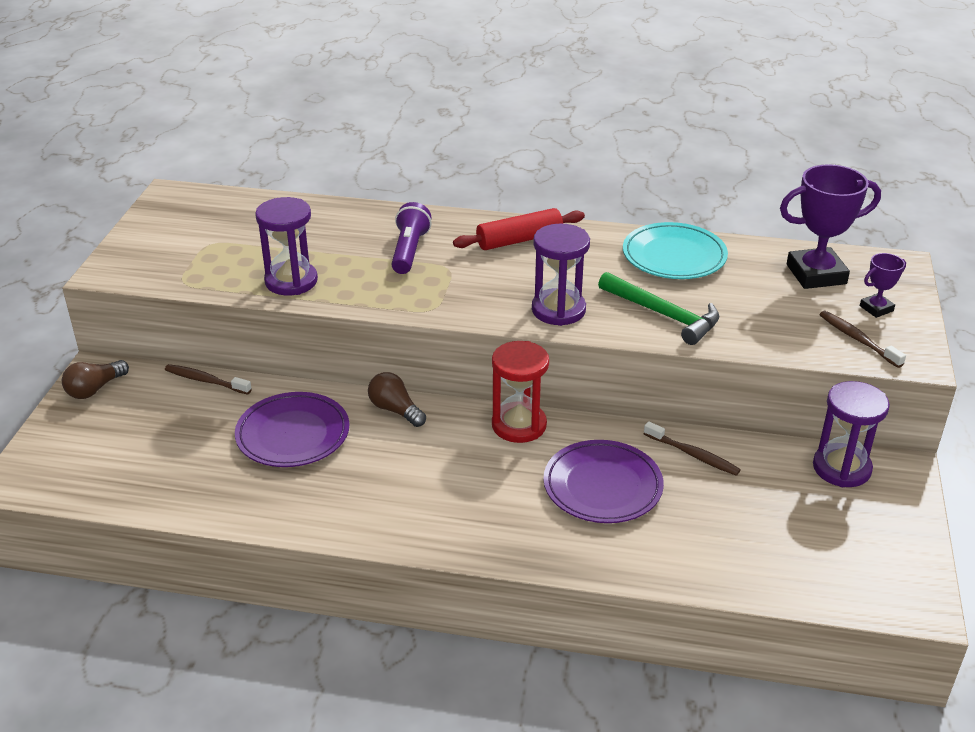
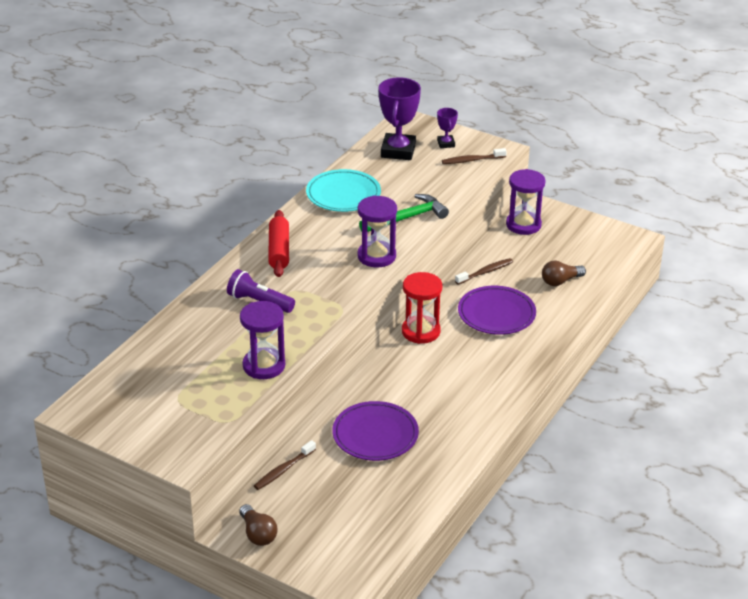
camera: 70 degrees left, 0 degrees up
(395, 410) = (374, 382): brown light bulb -> brown light bulb (560, 281)

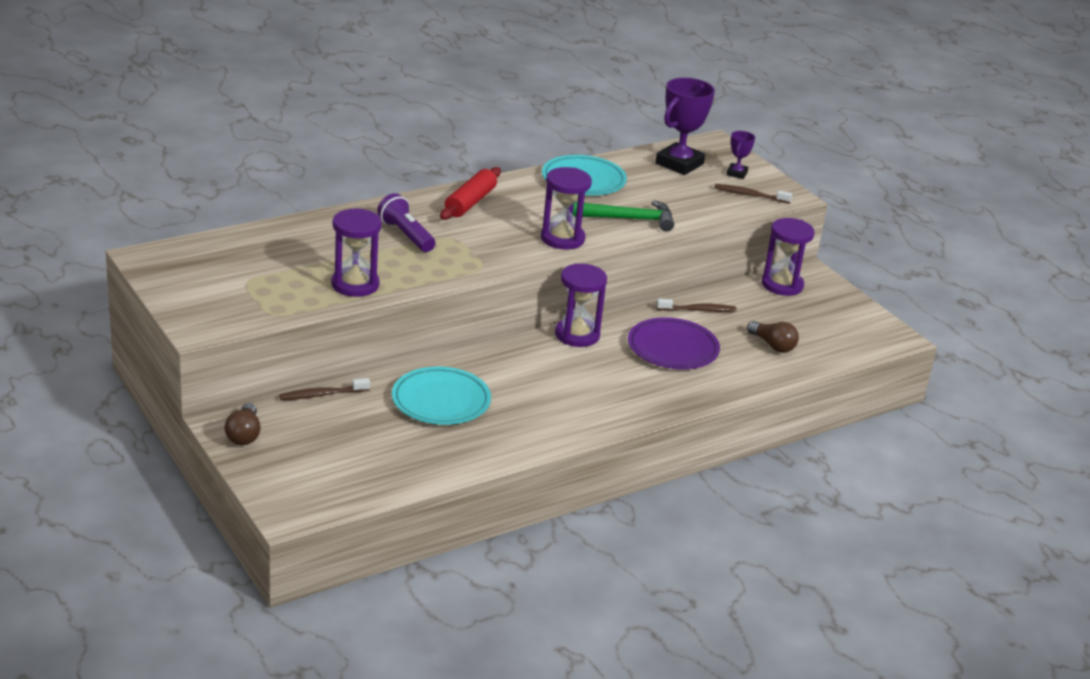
camera: 25 degrees right, 5 degrees down
(375, 435) = (441, 401): purple plate -> turquoise plate
(421, 331) = (577, 335): red hourglass -> purple hourglass
(560, 281) = (773, 345): brown light bulb -> brown light bulb turned 135 degrees counterclockwise

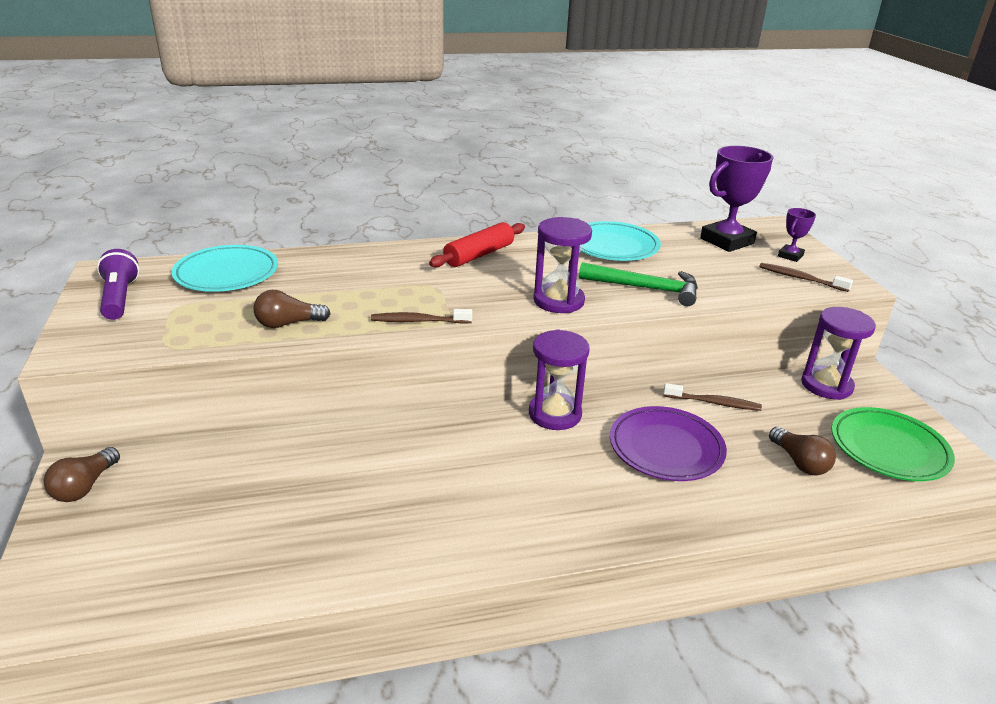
camera: 20 degrees right, 0 degrees up
(322, 395) = (215, 447): brown toothbrush -> brown toothbrush (418, 321)
(355, 285) = (288, 324): purple hourglass -> brown light bulb
(406, 235) = (387, 279): purple flashlight -> purple flashlight (120, 298)
(441, 401) = (344, 477): turquoise plate -> turquoise plate (227, 274)
(835, 327) = (888, 448): none -> green plate

